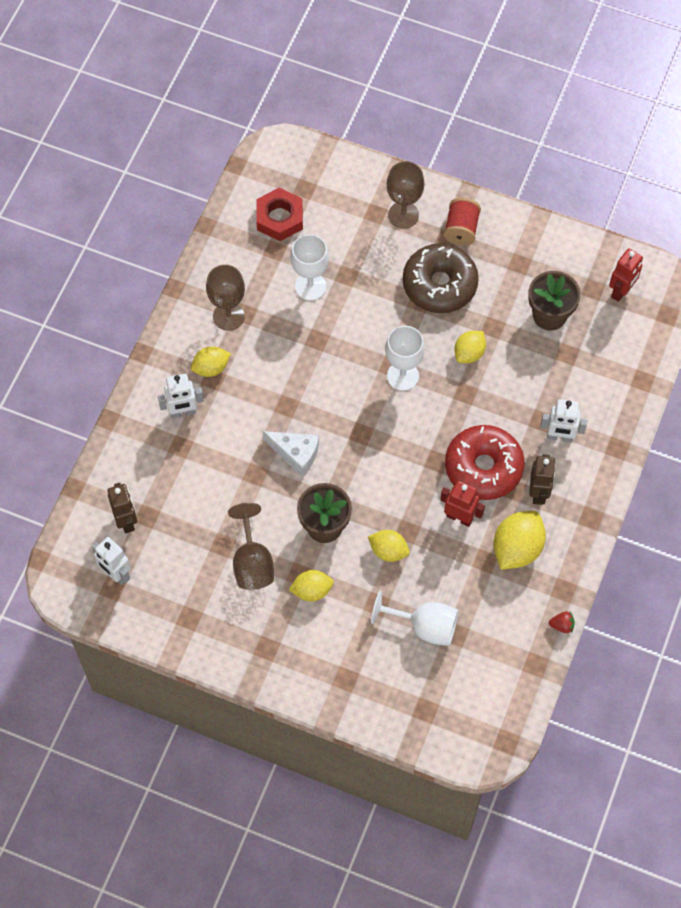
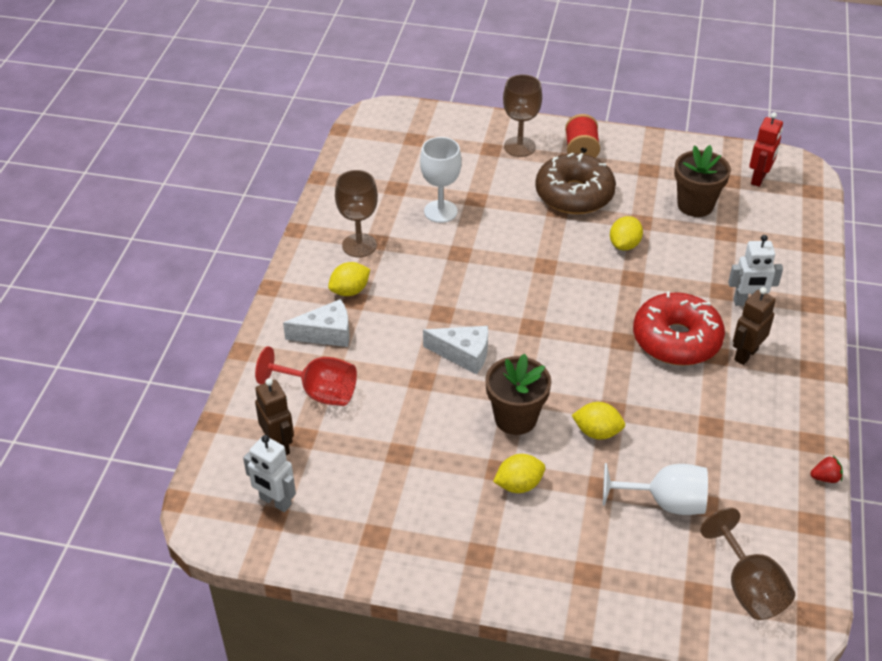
camera: 10 degrees left, 20 degrees down
(166, 473) = (318, 392): none -> red goblet
(183, 412) = (326, 333): white robot -> white cheese
(252, 562) = (439, 466): brown goblet -> brown goblet (748, 587)
(280, 218) = (394, 163): red nut -> none
(403, 376) = (561, 272): white goblet -> none
(459, 517) = (667, 389): red robot -> none
(517, 548) = (743, 409): yellow lemon -> none
(538, 493) = (745, 354): brown robot -> brown robot turned 135 degrees counterclockwise

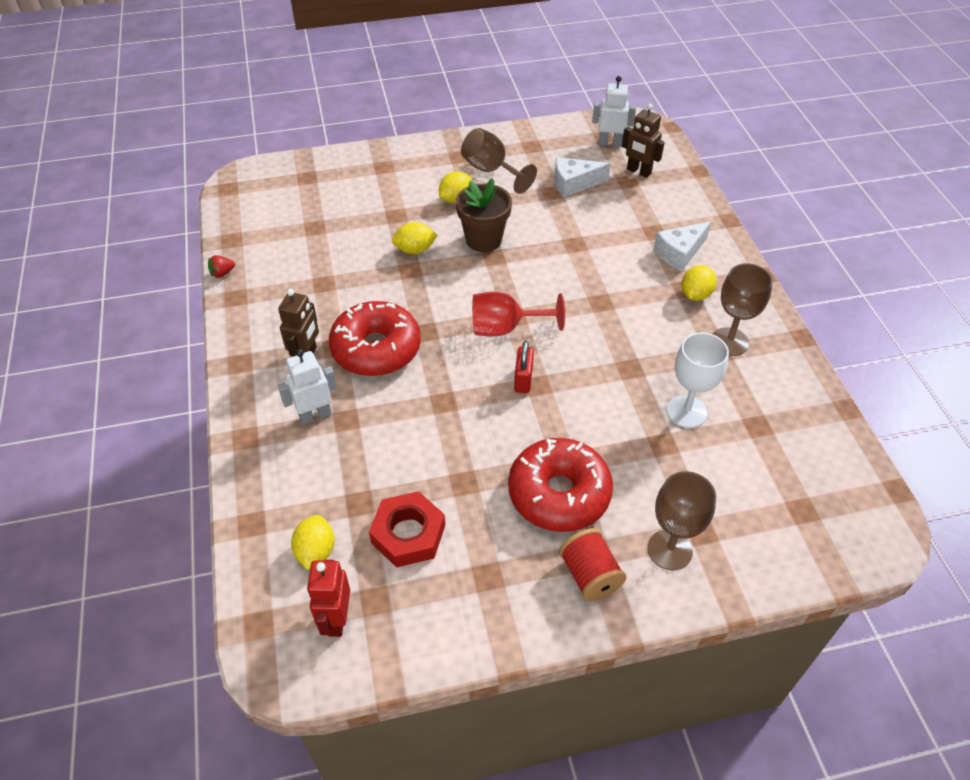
camera: 155 degrees right, 5 degrees up
(318, 392) = (644, 210): red goblet -> red goblet (505, 328)
(463, 354) = (556, 273): white cheese -> white cheese (574, 184)
(555, 273) = (523, 379): none -> red padlock
(574, 194) = (559, 493): brown donut -> red donut
(624, 245) = (469, 441): yellow lemon -> yellow lemon (316, 551)
(665, 502) = (345, 220): white goblet -> none
(695, 205) = (408, 534): brown flower pot -> red nut
(748, 587) = (273, 190): brown goblet -> brown goblet (491, 171)

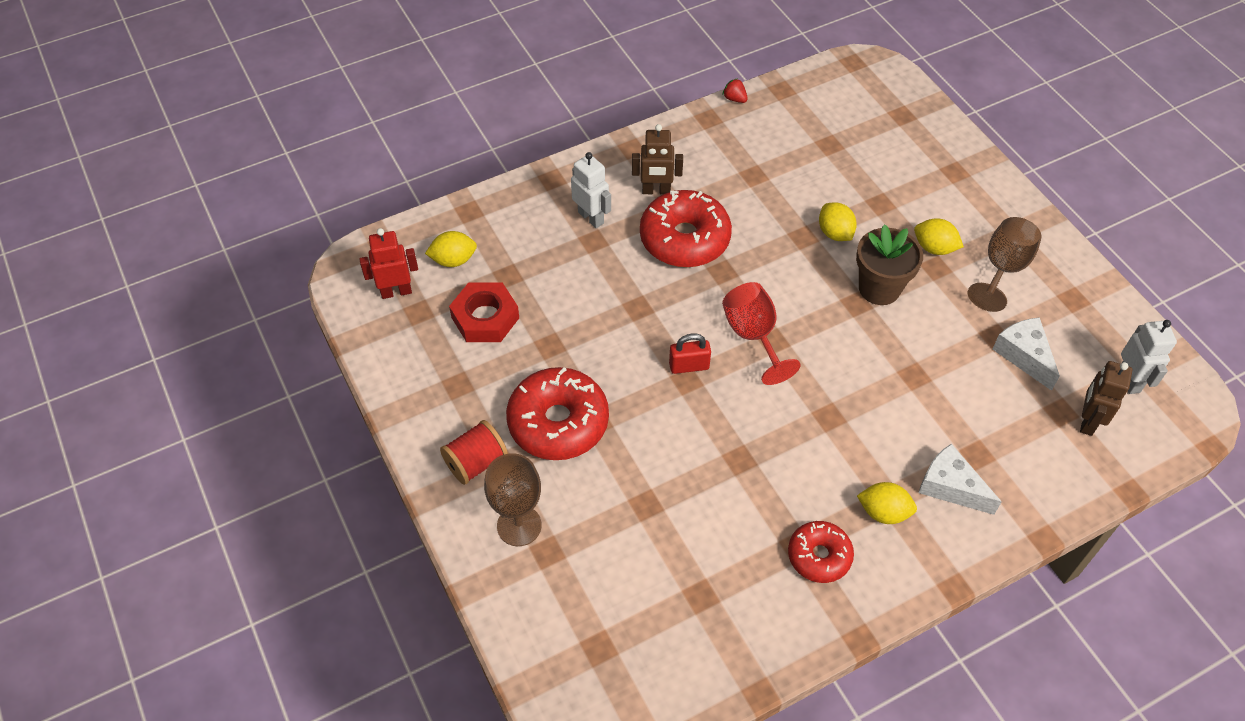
camera: 75 degrees right, 5 degrees up
(686, 411) = (697, 522): white goblet -> none
(729, 342) = (819, 556): brown goblet -> red donut

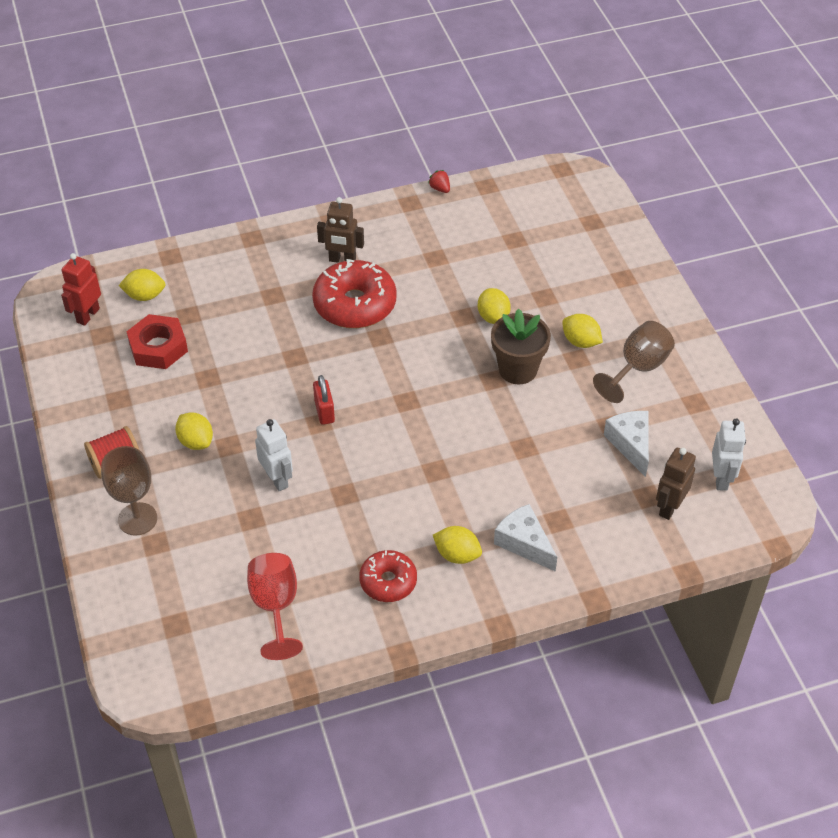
camera: 10 degrees right, 5 degrees down
(396, 291) = (87, 315): red robot -> red robot turned 60 degrees counterclockwise
(558, 422) = (196, 441): red donut -> yellow lemon
(591, 217) = (277, 275): white robot -> white robot (277, 479)
(689, 366) = (324, 411): red padlock -> red padlock turned 75 degrees clockwise
(753, 336) = (390, 395): red goblet -> red goblet (275, 607)

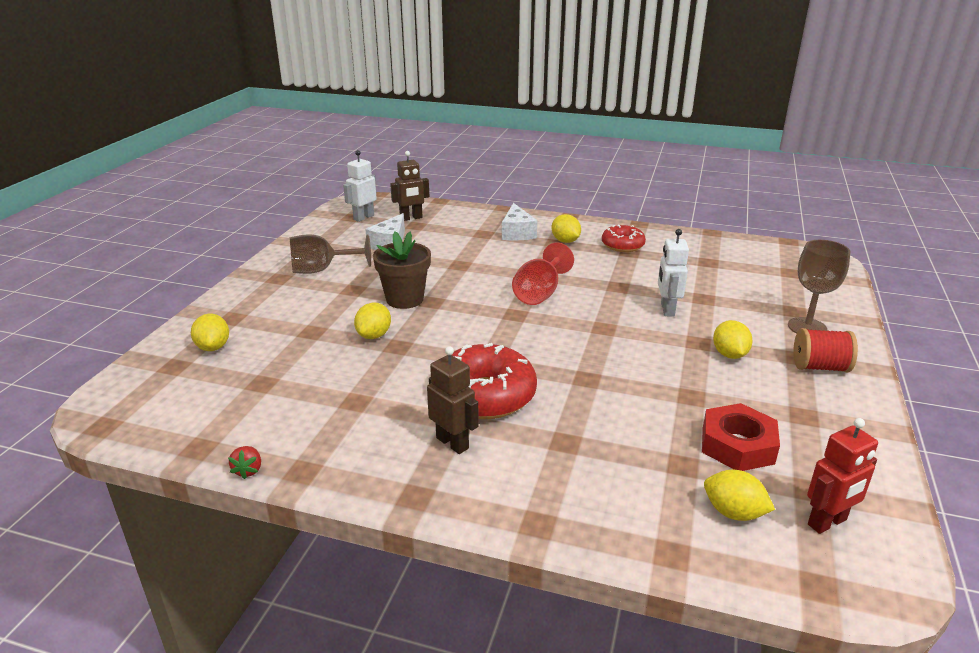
camera: 145 degrees left, 20 degrees down
(275, 607) = (711, 258): red goblet -> red goblet (540, 293)
(324, 411) = (592, 332): red padlock -> none
(580, 342) = (334, 296): yellow lemon -> yellow lemon (213, 347)

